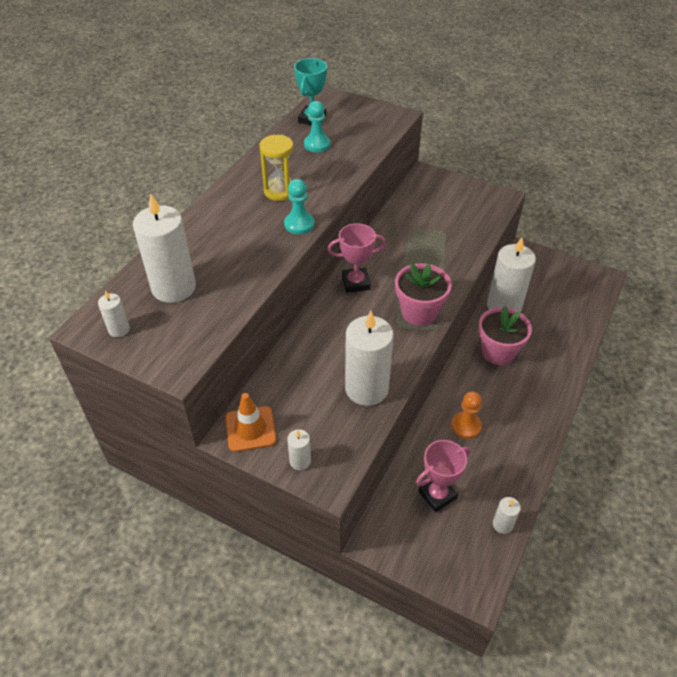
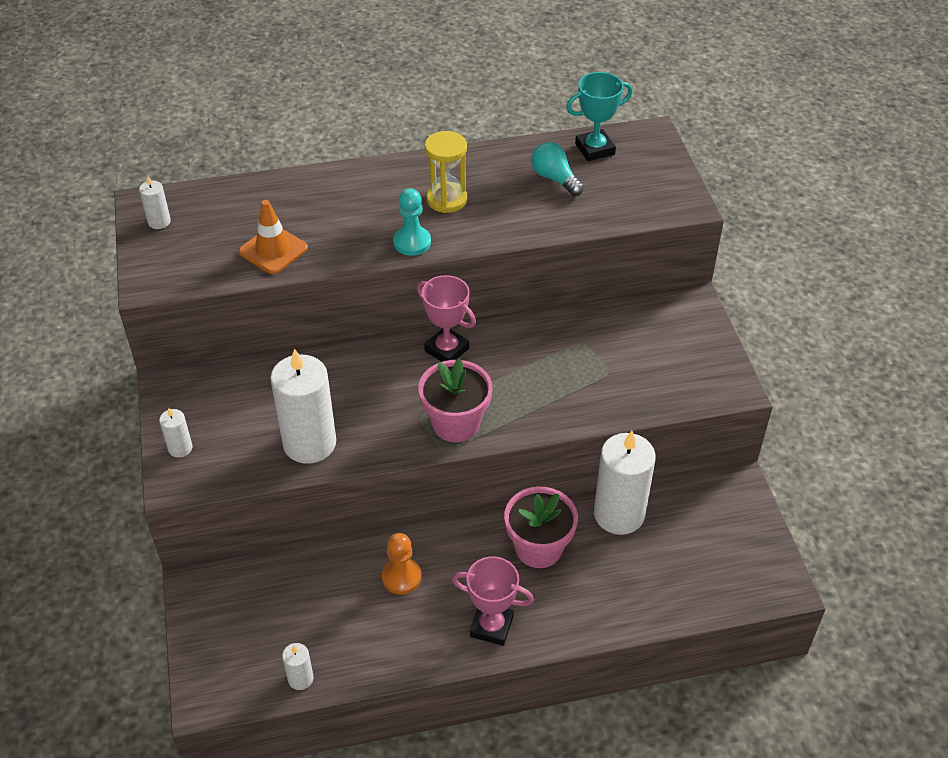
camera: 50 degrees right, 0 degrees up
(174, 287) = (240, 219): white candle -> none
(250, 429) = (186, 392): orange traffic cone -> orange traffic cone (273, 250)
(317, 144) = (555, 178): turquoise pawn -> turquoise light bulb
(437, 495) = (290, 602): pink trophy -> pink trophy (491, 626)

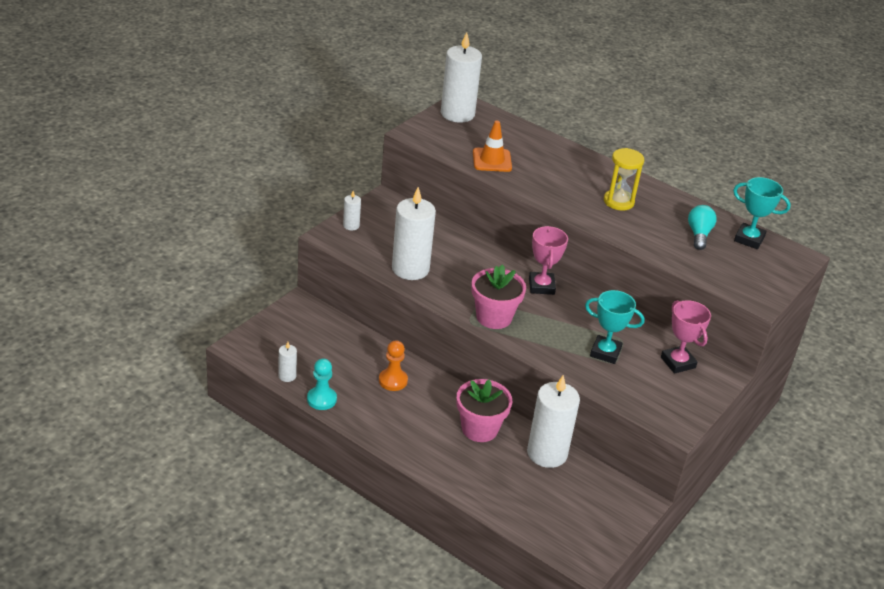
camera: 45 degrees right, 10 degrees down
(159, 222) = (457, 114): white candle -> white candle, size x2.20
(412, 242) = (567, 205): turquoise pawn -> turquoise pawn (321, 399)
(491, 626) = (403, 436): pink trophy -> pink trophy (678, 362)
(589, 369) = (605, 352): none -> turquoise trophy

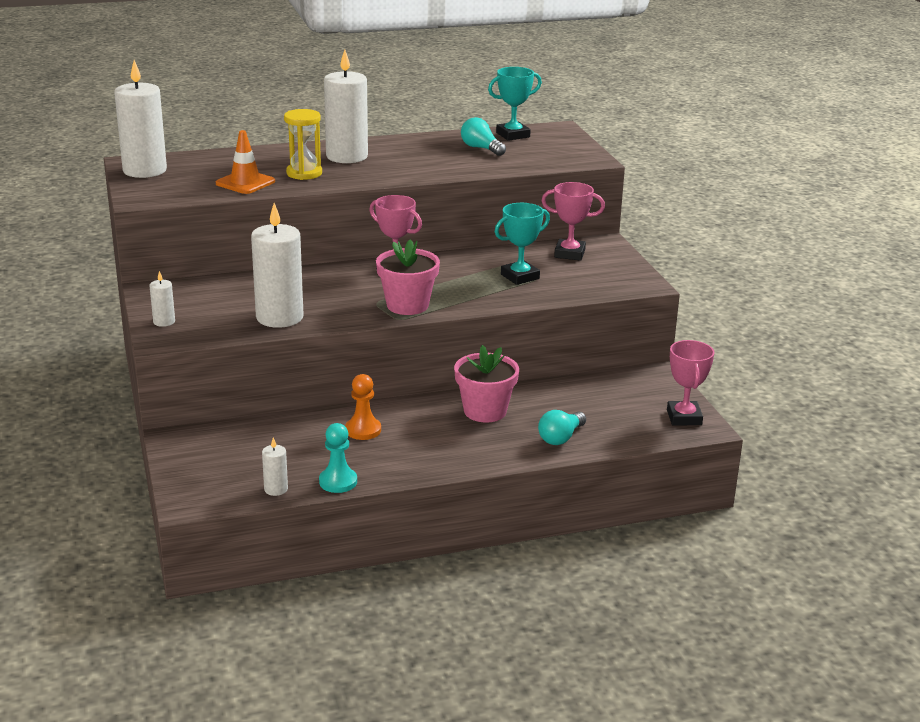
camera: 50 degrees left, 10 degrees down
(486, 485) = (561, 438): none -> turquoise light bulb
(547, 453) = (554, 391): white candle -> white candle (347, 156)
(589, 544) = (684, 417): none -> pink trophy
(618, 201) = (391, 158): yellow hourglass -> yellow hourglass (304, 173)

